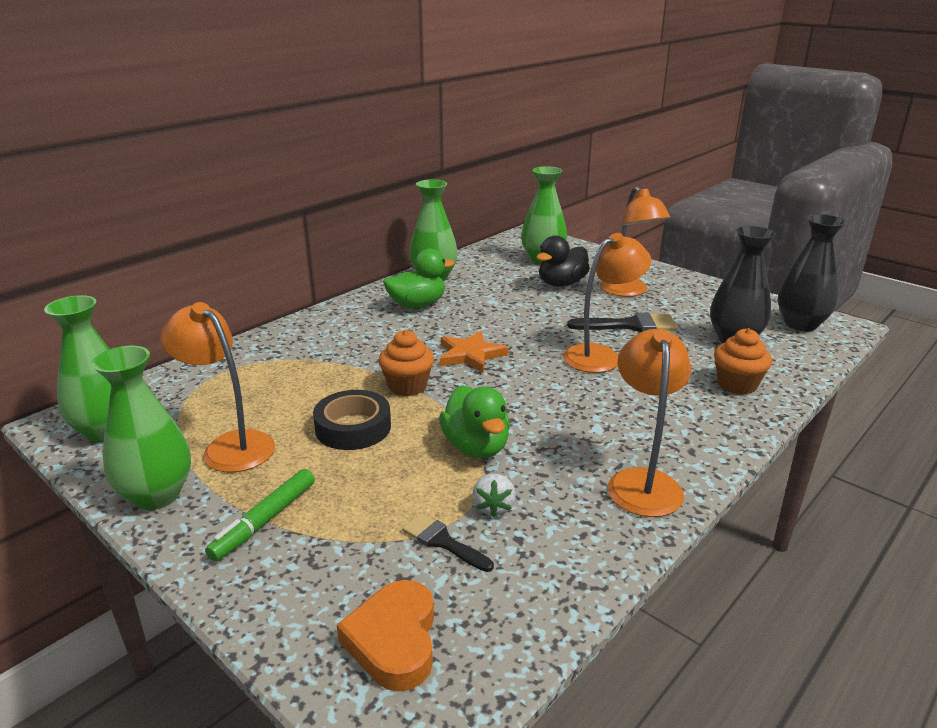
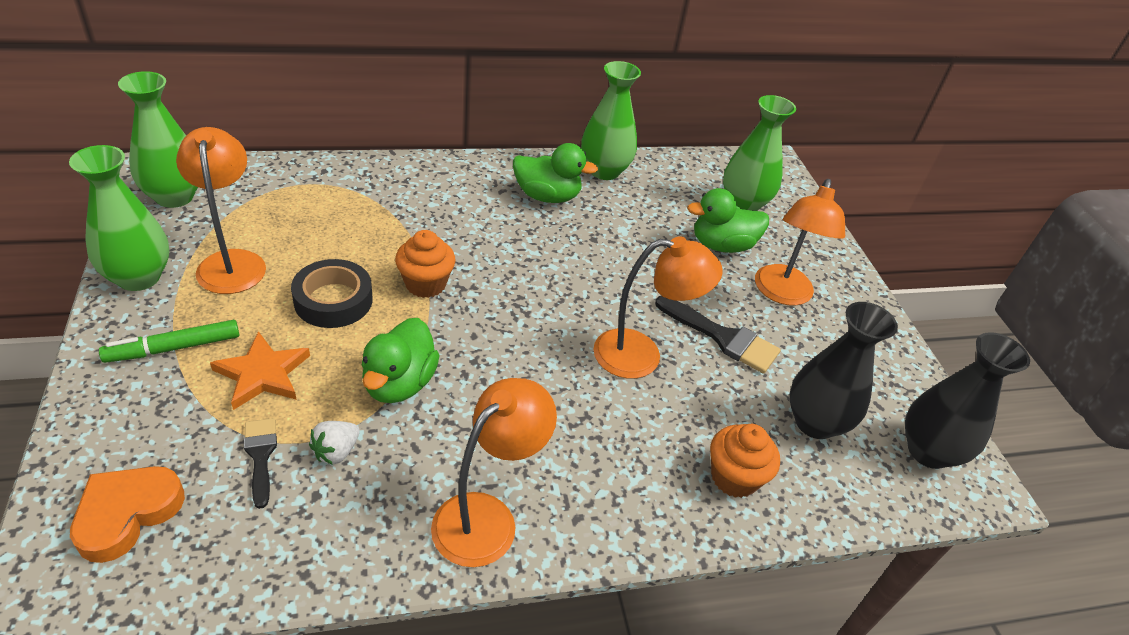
camera: 30 degrees right, 15 degrees up
(470, 355) = (521, 282): orange star -> orange star (262, 374)
(561, 284) = (721, 245): black duck -> green duck

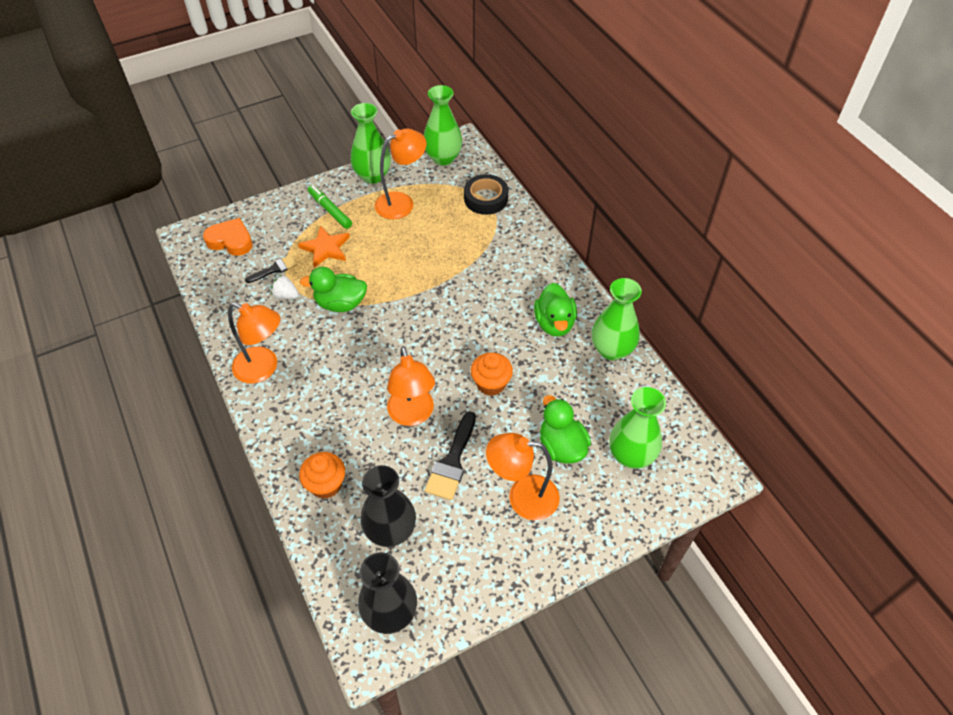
camera: 80 degrees right, 10 degrees up
(333, 300) = (392, 254): black tape -> black tape (486, 199)
(425, 284) = (426, 288): orange cupcake -> orange cupcake (491, 384)

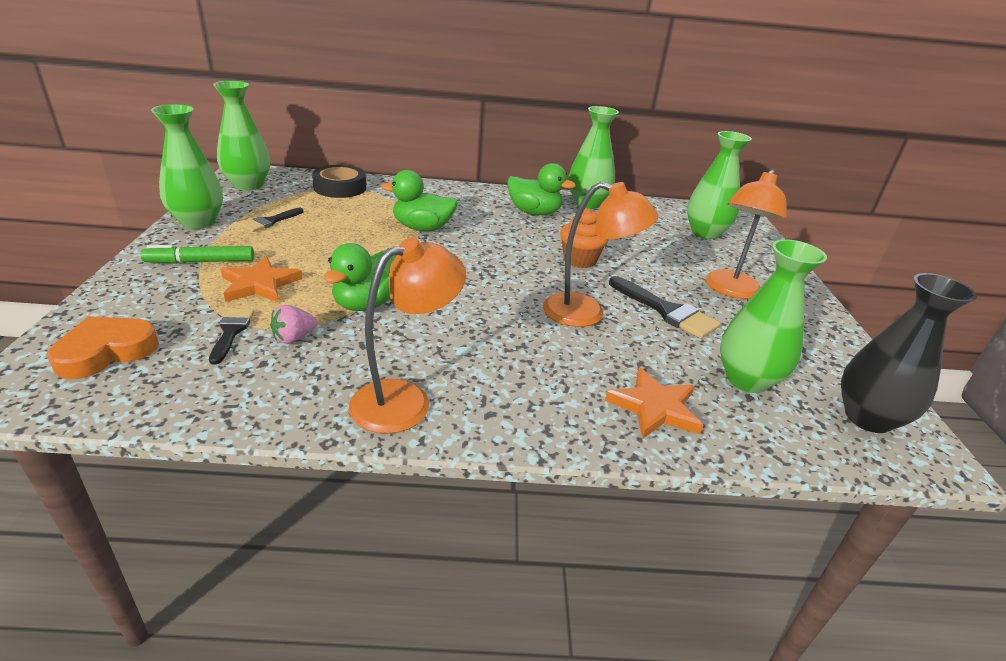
camera: 65 degrees left, 20 degrees down
(286, 295) = (294, 338): white strawberry -> pink strawberry
(326, 484) = (654, 407): orange cupcake -> orange star
(390, 531) = (746, 380): black vase -> green vase
(402, 202) = (270, 221): orange lamp -> black brush
(561, 446) = (679, 255): green duck -> green duck (422, 228)

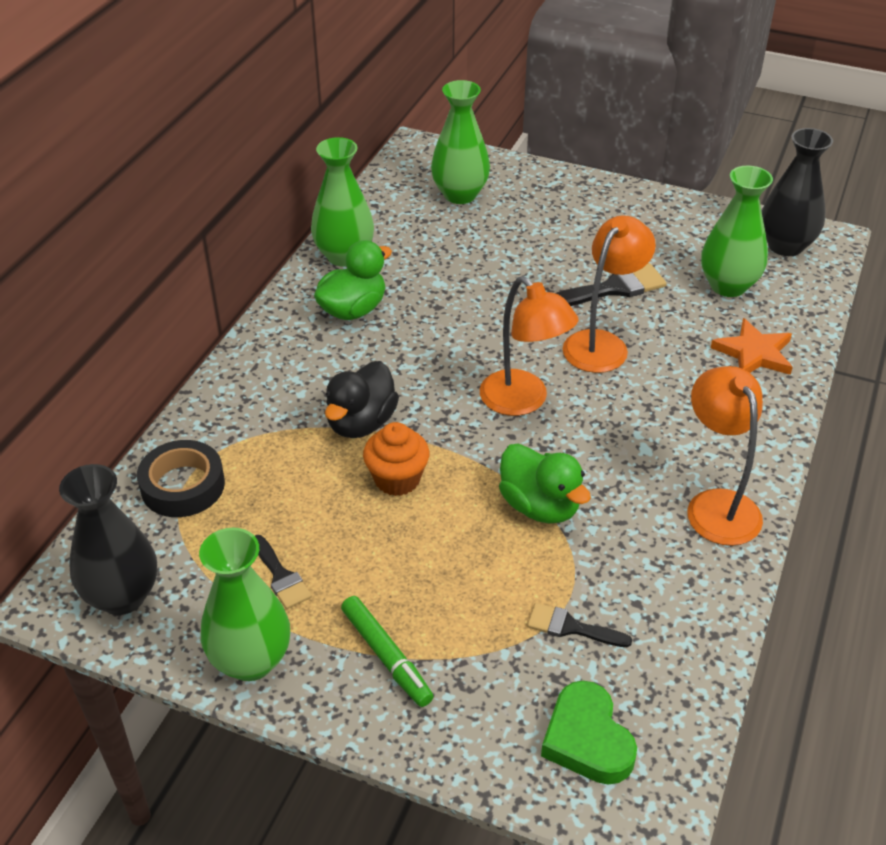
camera: 65 degrees left, 10 degrees up
(106, 352) = (587, 739): orange heart -> green heart
(201, 262) = (386, 656): green marker -> green marker turned 45 degrees counterclockwise
(248, 185) = (122, 596): green vase -> black vase
(259, 284) = (467, 598): orange star -> none
(294, 338) = (596, 574): pink strawberry -> none
(422, 228) = (361, 423): green duck -> black duck
(580, 260) = (492, 312): orange cupcake -> orange cupcake (397, 479)
(729, 290) = (586, 231): orange lamp -> orange lamp (523, 401)

